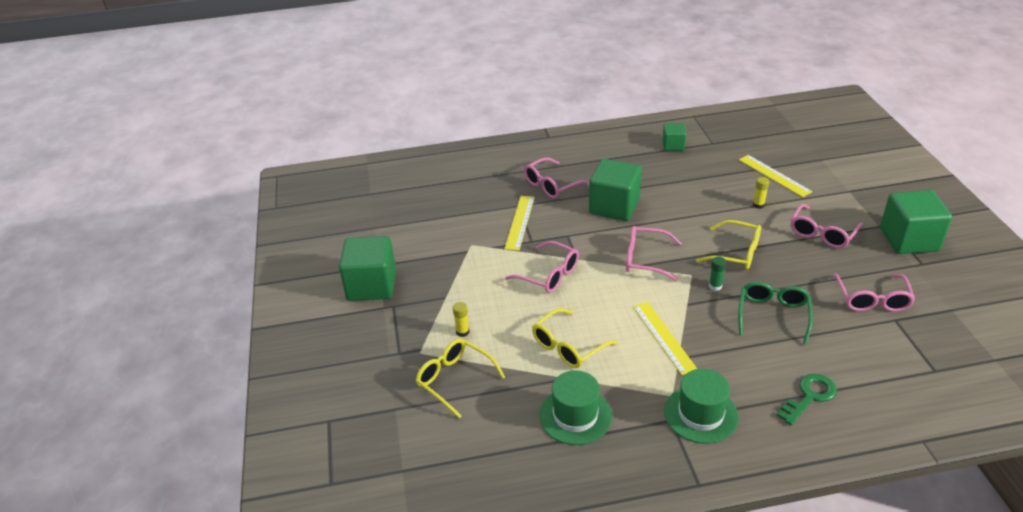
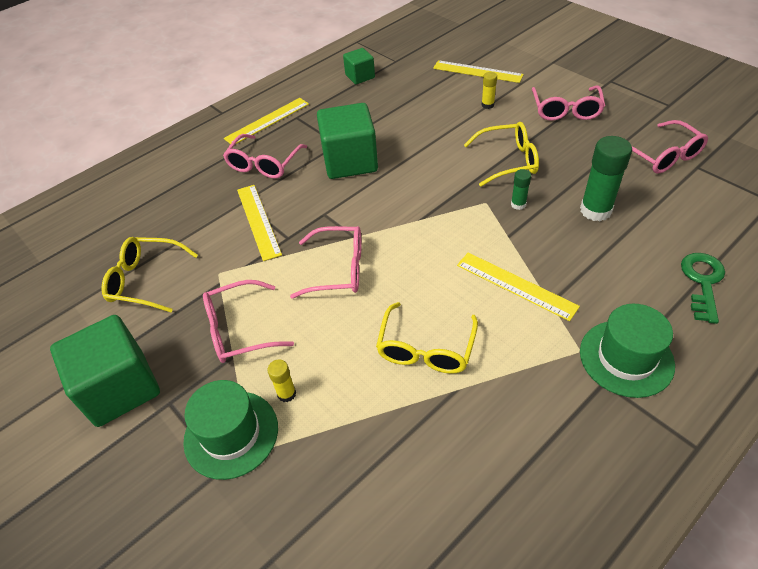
camera: 30 degrees left, 10 degrees up
(454, 380) = (323, 468): yellow glasses -> yellow glasses (145, 280)
(575, 416) = (502, 435): green hat -> green hat (231, 434)
(576, 155) = (267, 121): none -> yellow ruler
(645, 259) = (427, 206): pink glasses -> pink glasses (239, 330)
(773, 315) = (595, 210): green glasses -> green glue stick
(909, 239) = (639, 87): green cube -> none

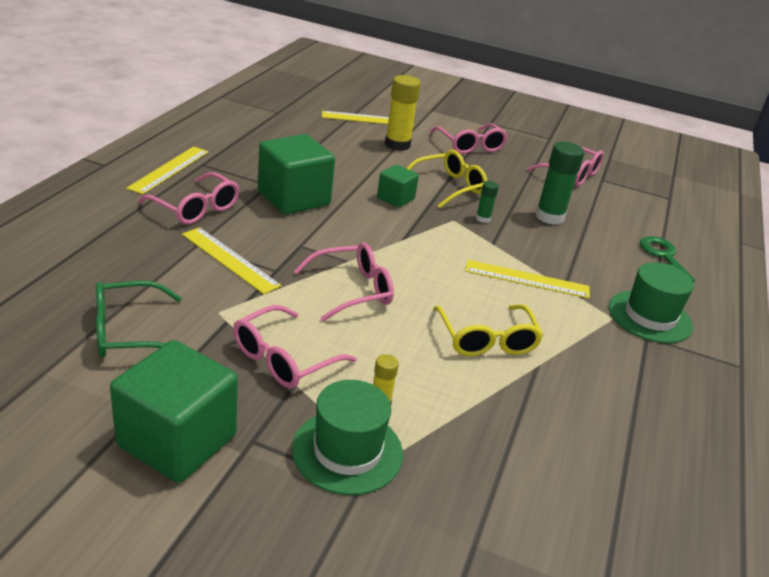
camera: 35 degrees left, 15 degrees down
(145, 280) = (128, 332): yellow glasses -> green glasses
(264, 164) = (196, 208): pink glasses -> pink glasses turned 45 degrees counterclockwise
(360, 76) = (248, 126): green cube -> green cube (395, 198)
(487, 105) = (397, 145): yellow glue stick -> yellow glue stick, size x1.99

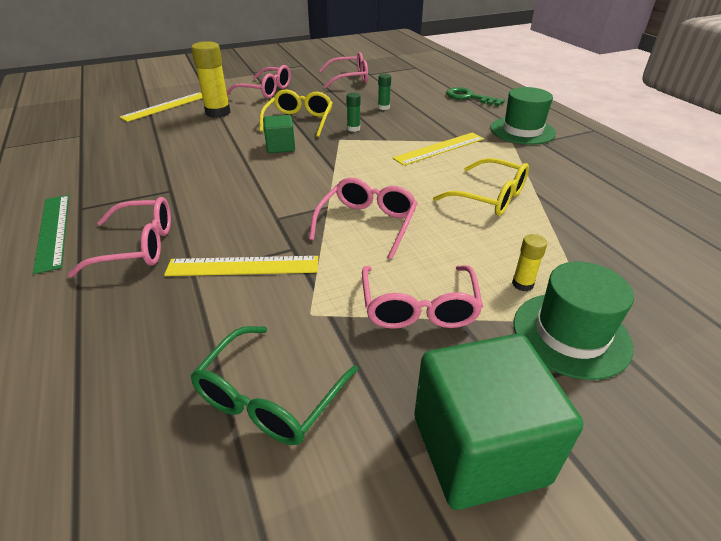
camera: 40 degrees left, 5 degrees up
(169, 169) = (53, 231): yellow ruler -> green ruler
(294, 198) = (209, 188): green cube -> none
(549, 217) = (383, 107): green glue stick -> green glue stick, size x0.50

